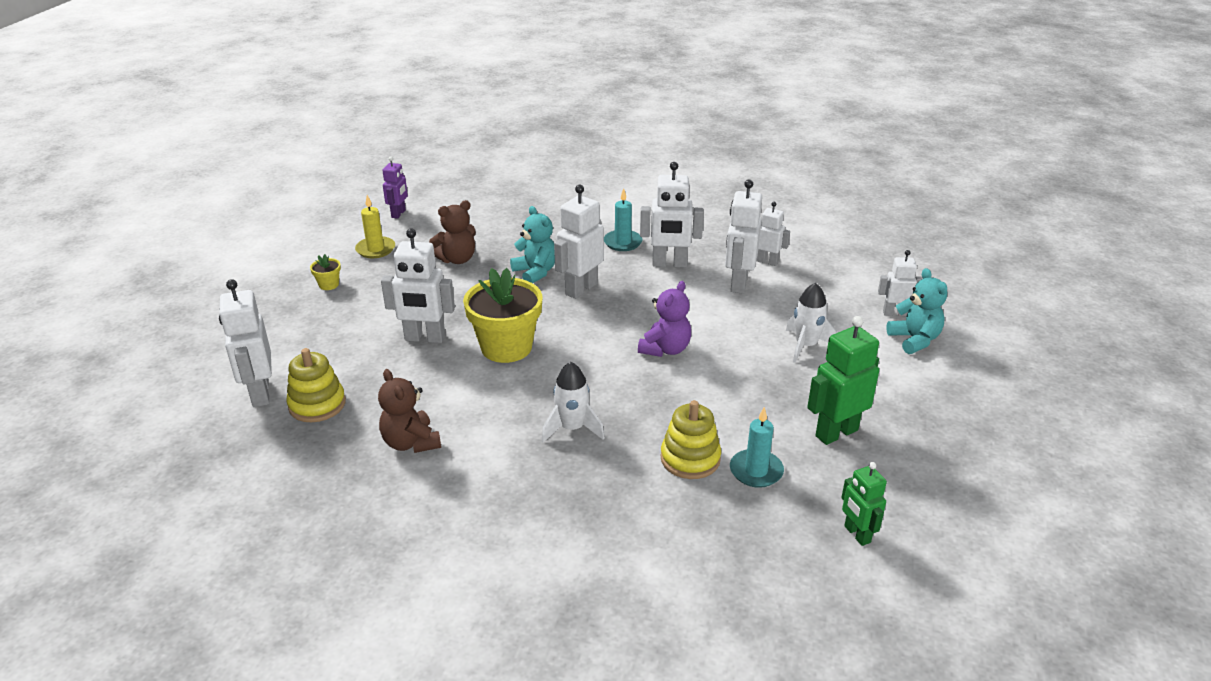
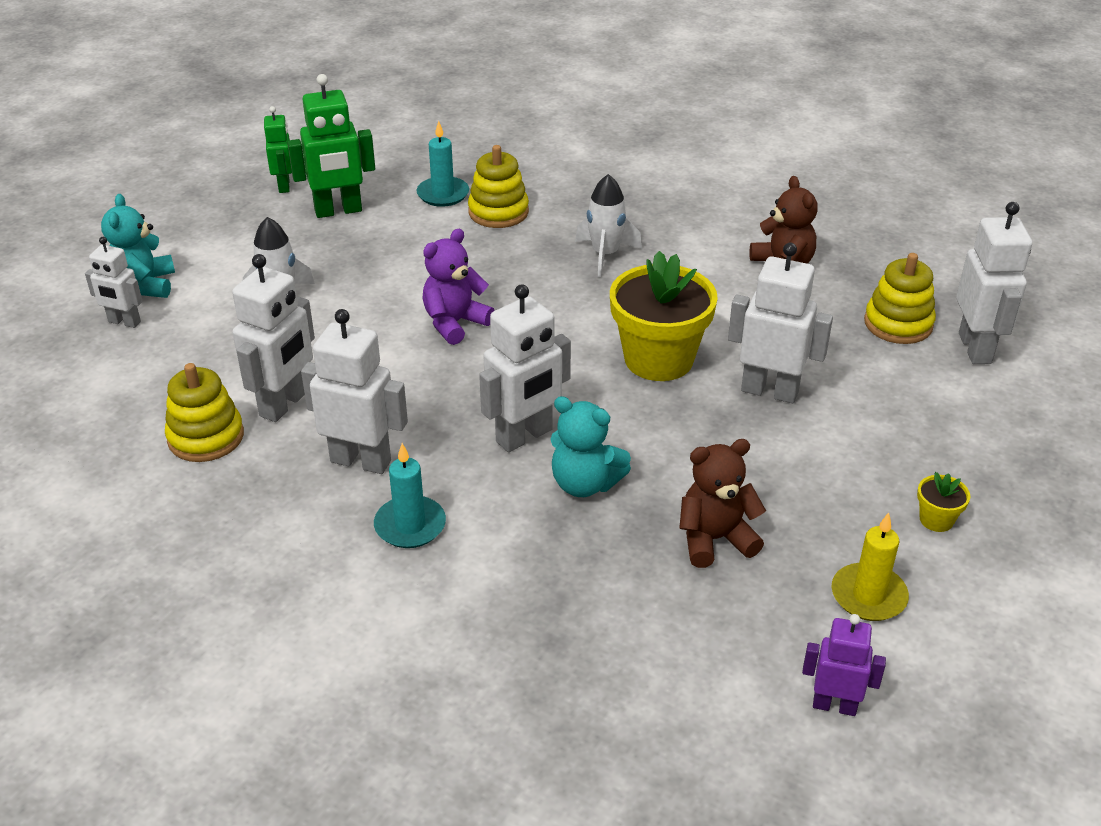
camera: 165 degrees left, 5 degrees up
(398, 214) = (834, 705): purple robot -> purple robot turned 75 degrees clockwise
(535, 272) = (585, 483): turquoise teddy bear -> turquoise teddy bear turned 45 degrees counterclockwise
(767, 262) = (206, 437): white robot -> yellow stacking toy
(857, 534) = (395, 144): green robot -> green robot (284, 186)

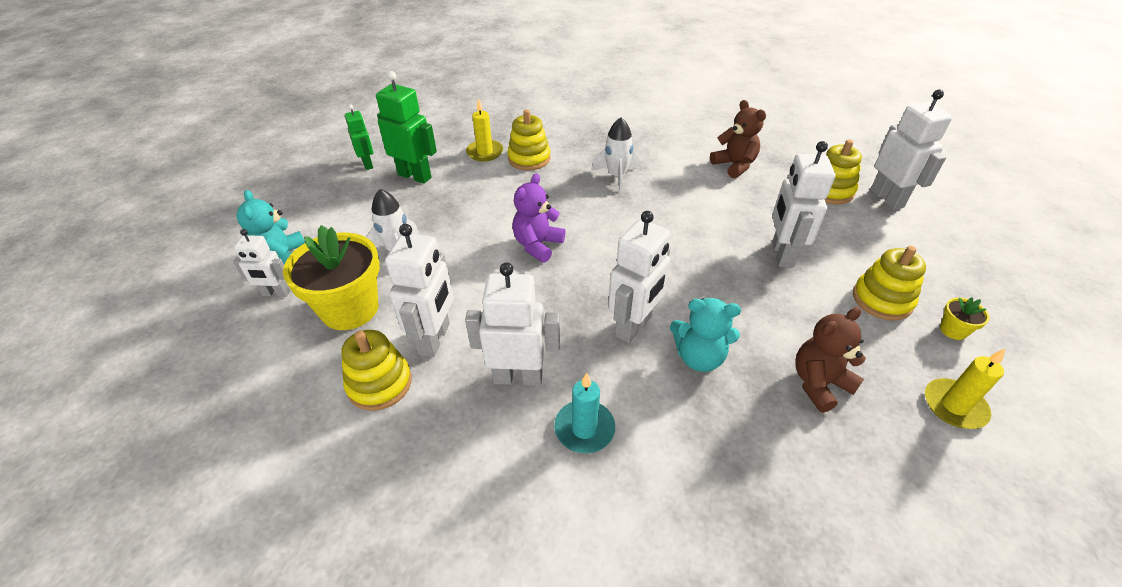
camera: 15 degrees left, 5 degrees up
(338, 211) = (415, 176): green robot -> green robot turned 120 degrees counterclockwise
(443, 194) = (485, 152): turquoise candle -> yellow candle
(658, 359) = (694, 245): yellow flower pot -> yellow flower pot (350, 309)
(769, 391) = (781, 254): white robot -> white robot turned 90 degrees counterclockwise
(834, 705) = (1000, 517): purple robot -> none
(867, 468) = (882, 300): none -> yellow stacking toy

